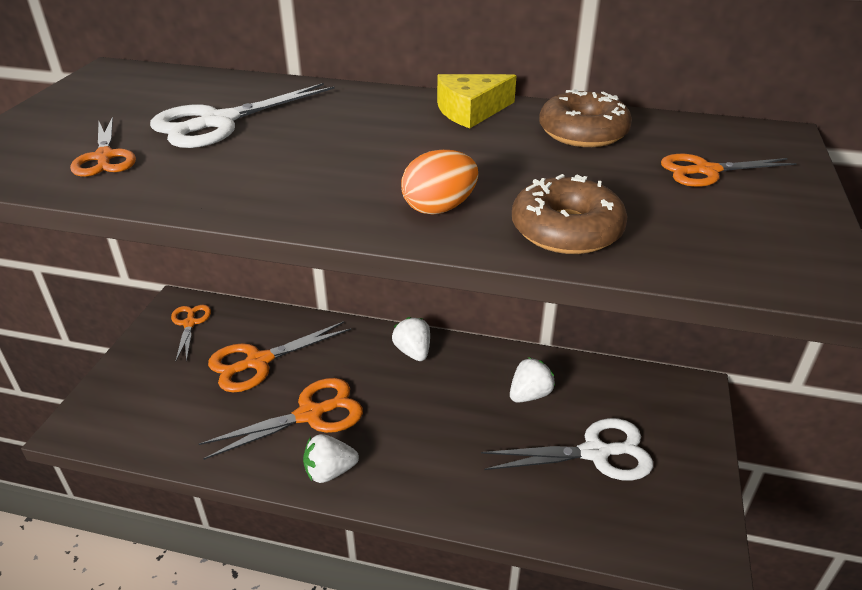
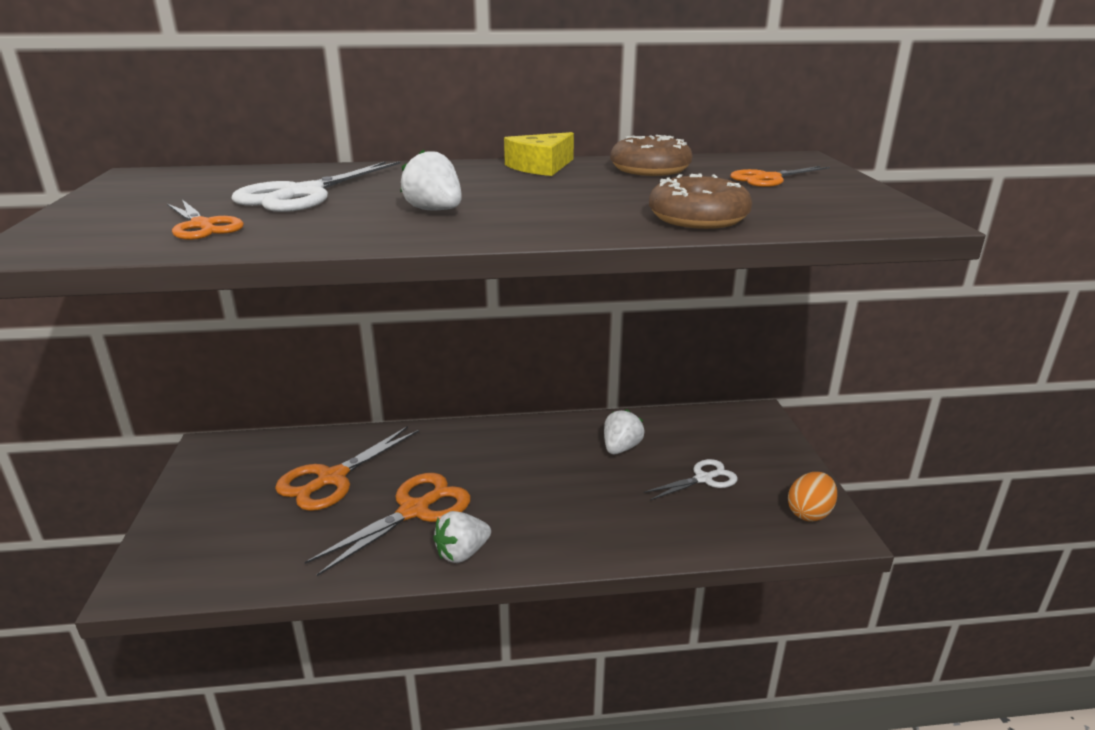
camera: 20 degrees left, 10 degrees down
(190, 323) = (233, 461): orange scissors -> none
(413, 352) = (491, 437): white strawberry -> white strawberry (435, 210)
(439, 208) = (578, 219): orange egg -> orange egg (809, 513)
(595, 453) = (703, 479): white scissors -> white scissors, size x0.62

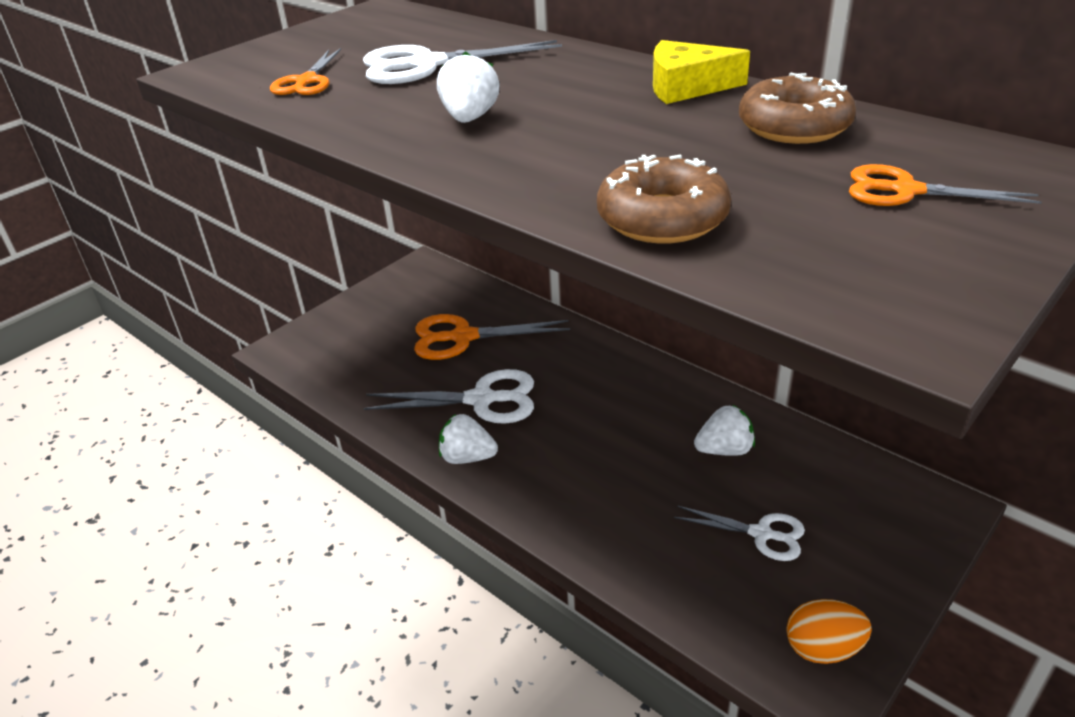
camera: 50 degrees right, 10 degrees up
(414, 511) = (481, 400): orange scissors -> white scissors

